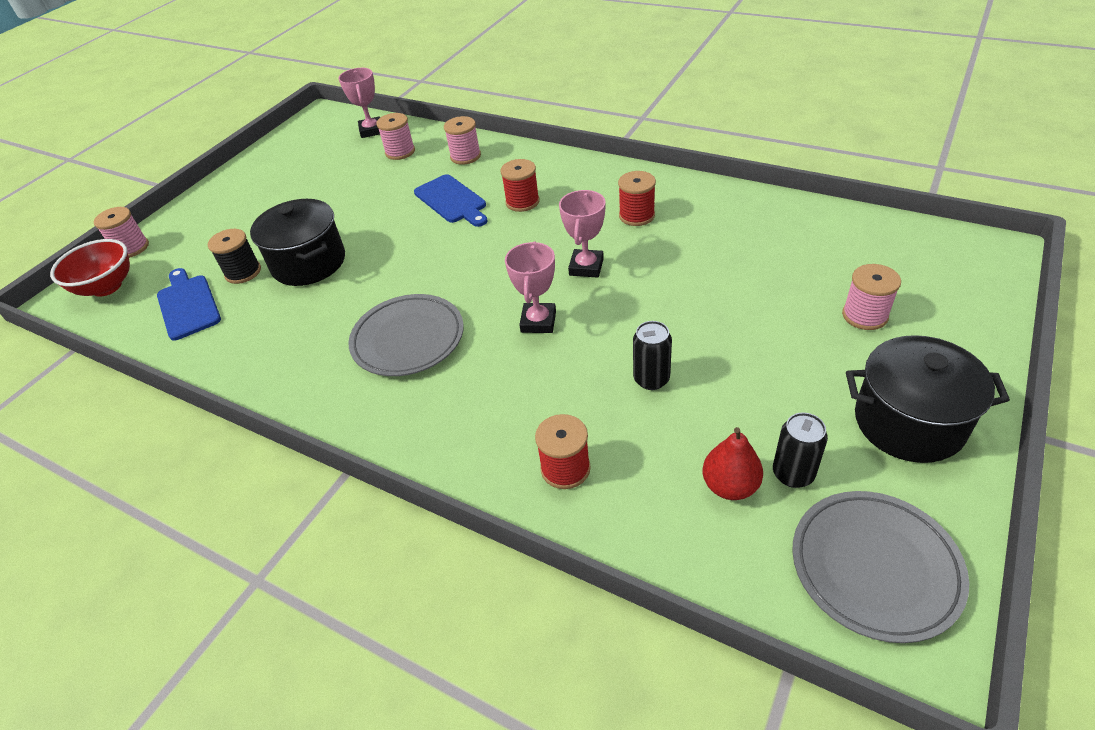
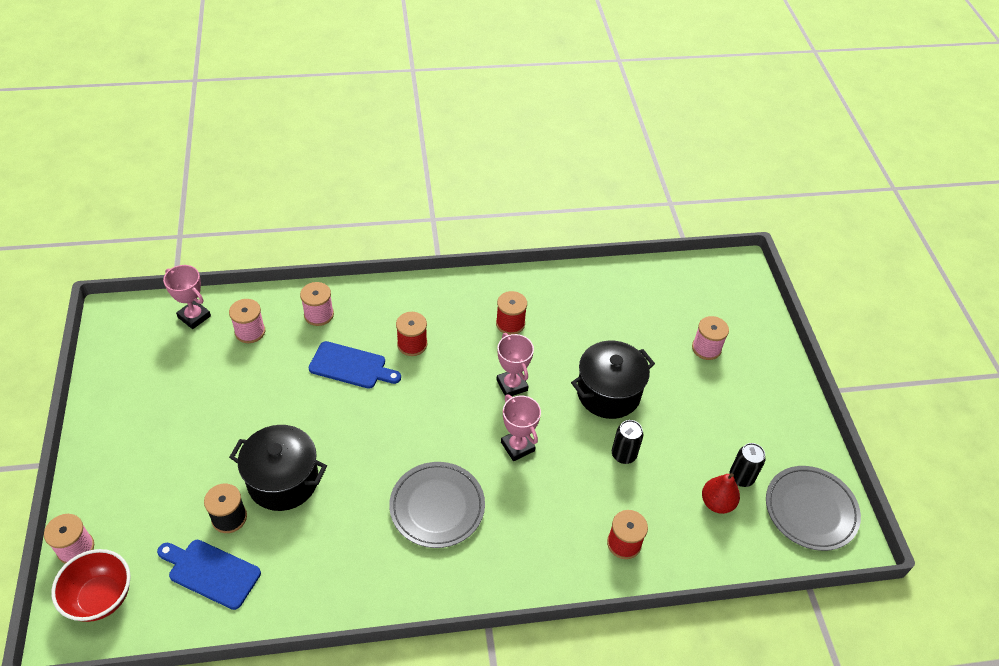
camera: 45 degrees left, 5 degrees up
(908, 422) = (772, 413): black pot -> black pot (608, 393)

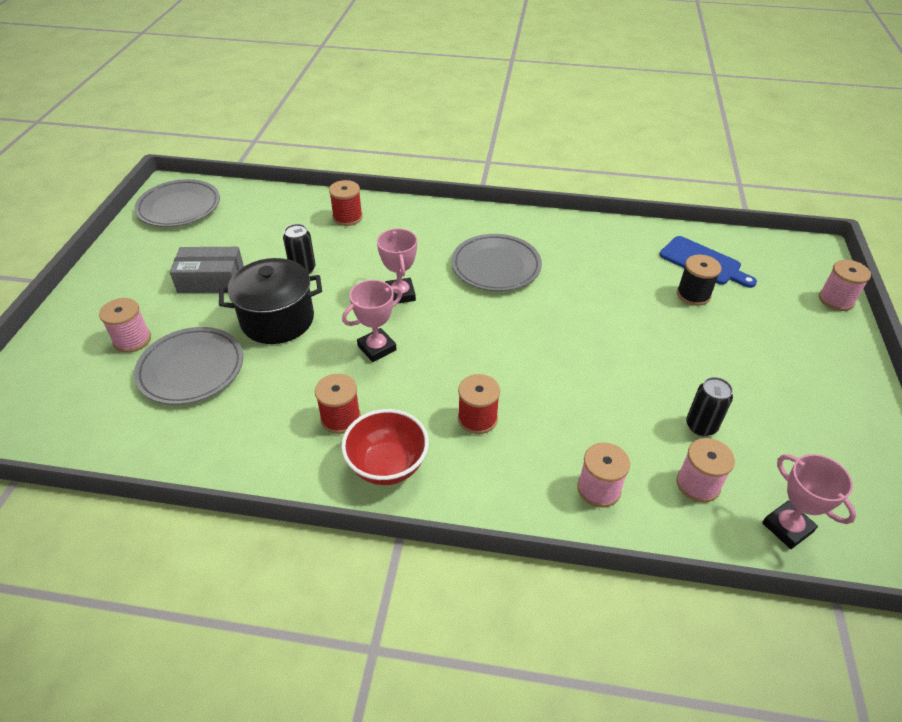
camera: 160 degrees left, 5 degrees down
(101, 597) = (796, 264): red bowl -> red bowl (387, 466)
(283, 481) = (642, 312): black pot -> none
(351, 366) = (560, 408): blue cutting board -> none
(512, 385) = (377, 348): pink trophy -> pink trophy turned 60 degrees clockwise
(641, 335) = (191, 369): none -> grey plate
(696, 421) = (211, 280): none -> grey box
(717, 503) = (250, 225): red pear -> none
(741, 477) = (213, 235): black can -> black can (701, 426)

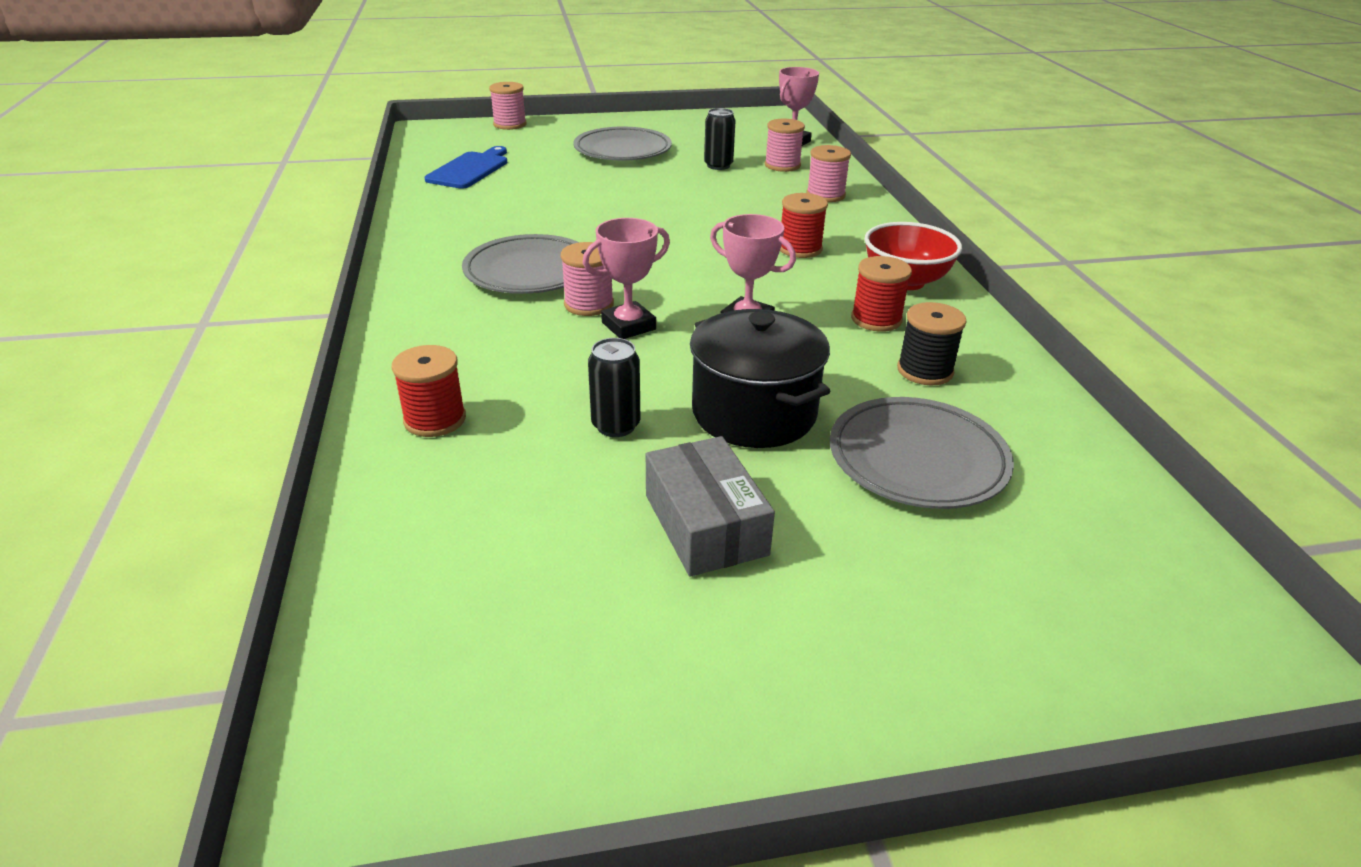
camera: 110 degrees left, 10 degrees down
(132, 340) = (923, 557): pink spool -> pink spool (589, 304)
(179, 207) = (451, 712): grey plate -> grey plate (622, 150)
(693, 294) = (532, 172): black spool -> black spool (925, 371)

